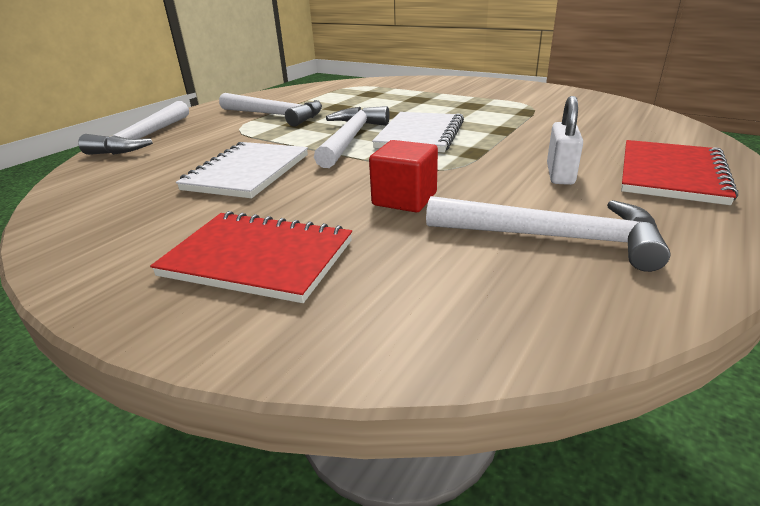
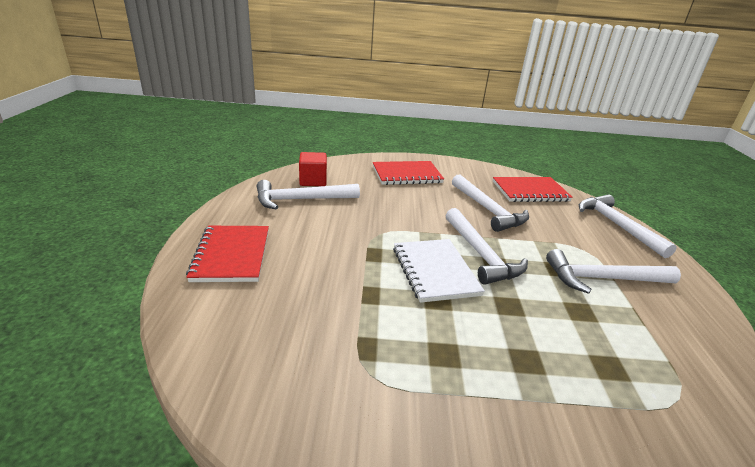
camera: 145 degrees right, 0 degrees up
(120, 185) = (530, 191): none -> red notebook
(248, 172) = (488, 210): white notebook -> white hammer
(404, 199) = (381, 207): red cube -> red cube (313, 181)
(560, 174) = (305, 241): white padlock -> none

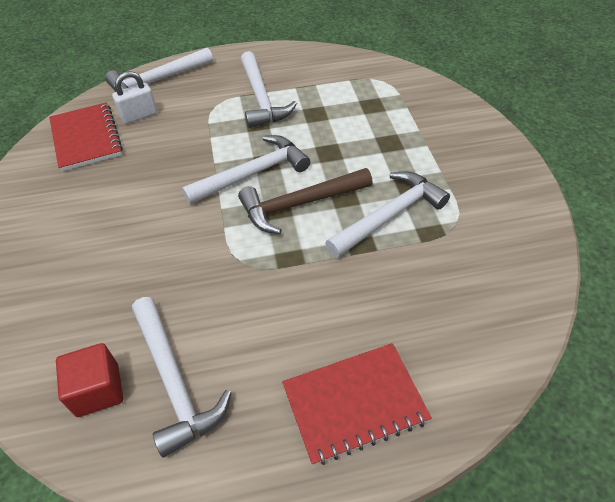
camera: 100 degrees left, 20 degrees up
(407, 175) = (51, 266): red notebook -> none
(435, 271) = (299, 204): white notebook -> brown hammer
(488, 210) = (149, 173): white hammer -> white hammer (390, 216)
(561, 213) = (139, 115): none -> white padlock

